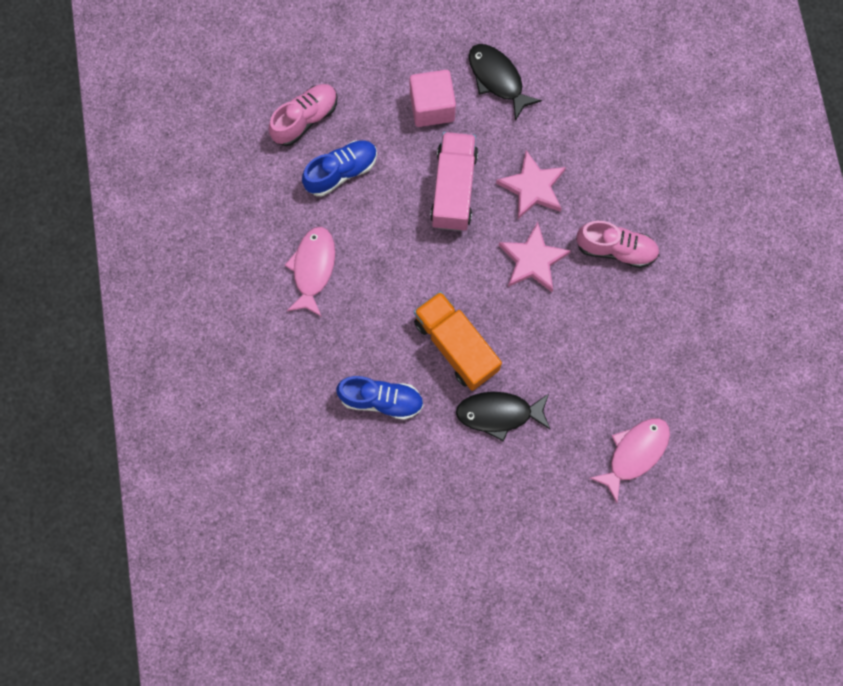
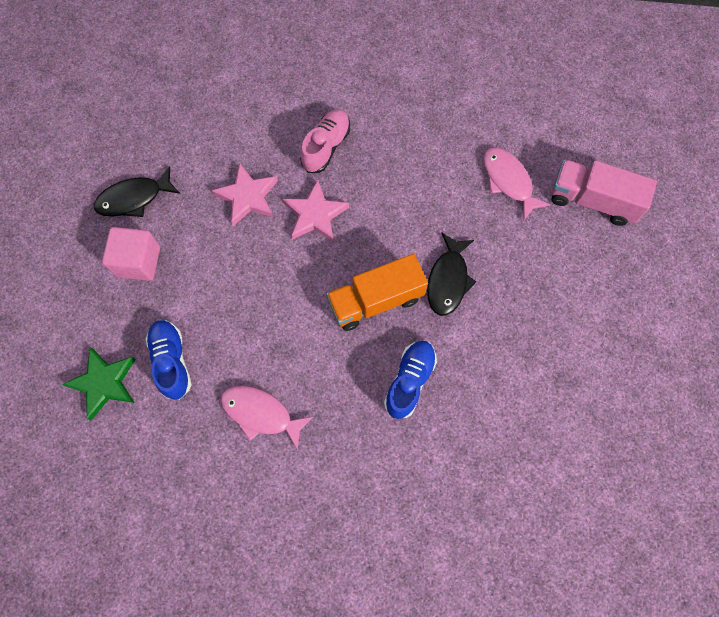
camera: 75 degrees left, 5 degrees down
(305, 119) = (104, 383): pink shoe -> green star
(453, 189) = (225, 263): pink truck -> pink truck (592, 201)

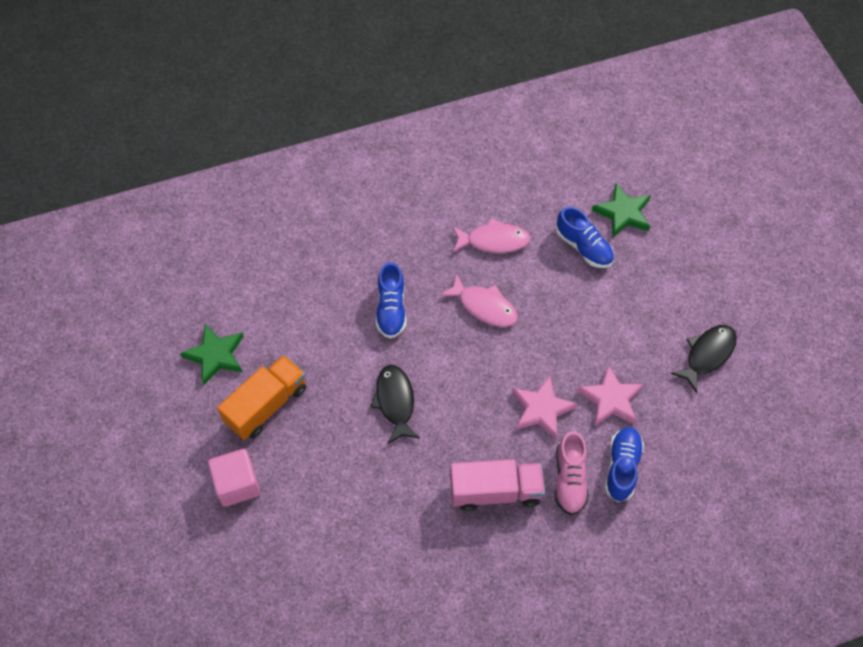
camera: 155 degrees right, 10 degrees down
(138, 261) = (663, 306): pink cube -> pink cube (237, 484)
(276, 138) = (622, 467): none -> blue shoe
(375, 300) = (449, 358): orange truck -> orange truck (266, 405)
(508, 181) = (378, 522): pink fish -> pink fish (484, 306)
(592, 201) = (289, 537): pink truck -> pink truck (495, 491)
(615, 410) = (215, 355): none -> green star

